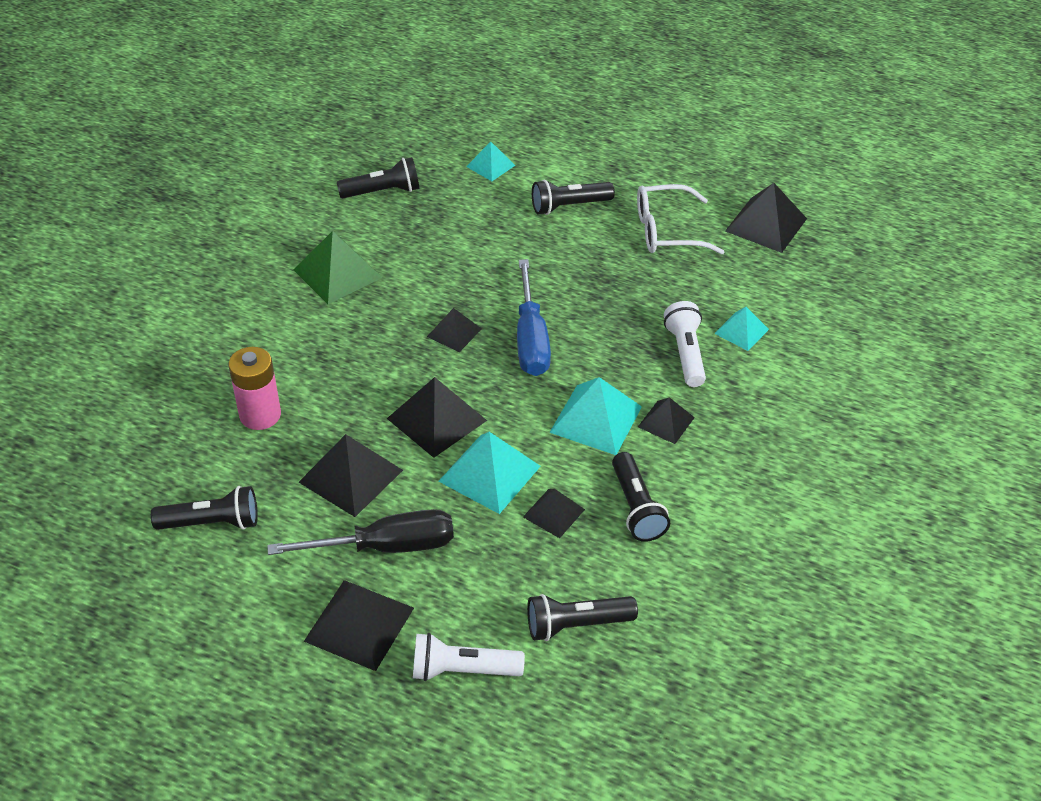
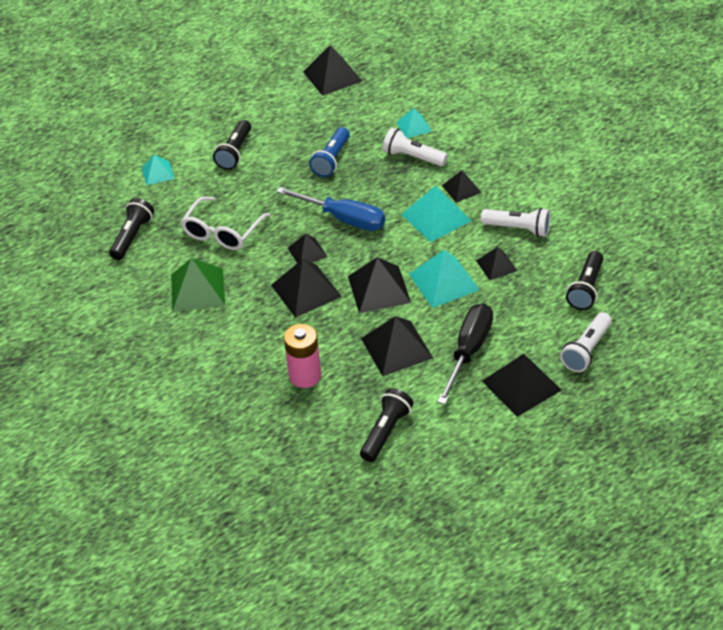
camera: 55 degrees left, 0 degrees up
(392, 358) = (306, 290): none -> black pyramid
(621, 286) = (332, 160): none -> blue flashlight
(636, 508) = (518, 229): black flashlight -> white flashlight
(666, 231) = (299, 119): white glasses -> white glasses (222, 232)

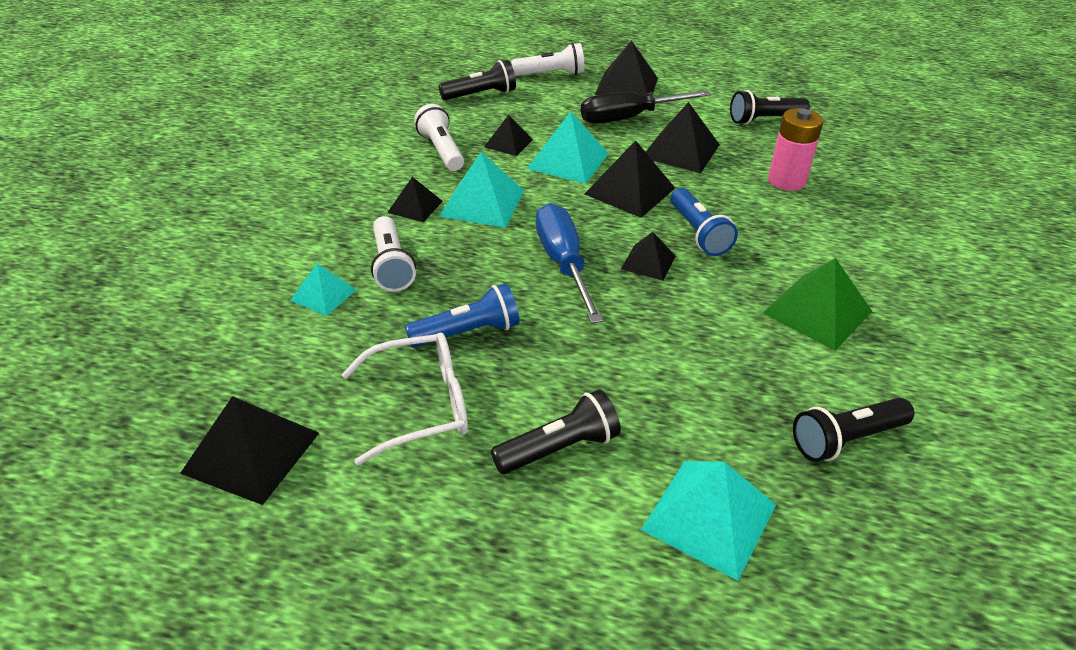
camera: 135 degrees left, 5 degrees down
(157, 173) = (709, 516): turquoise pyramid -> turquoise pyramid, size x1.69
(222, 232) = (715, 351): white glasses -> white glasses (421, 405)
(306, 290) = (698, 233): black pyramid -> blue flashlight

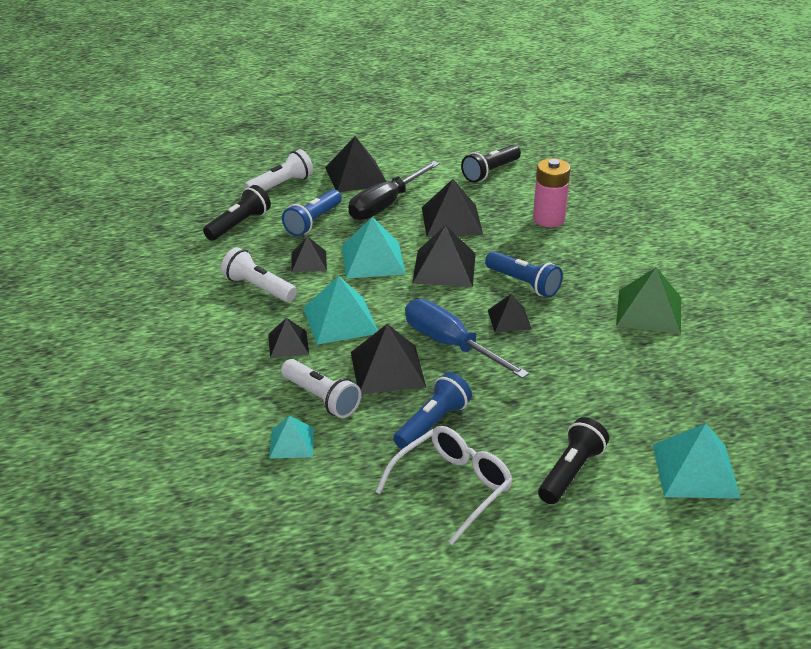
camera: 30 degrees left, 5 degrees down
(251, 452) = (366, 573): black pyramid -> black pyramid (387, 369)
(547, 112) = (313, 222): none -> blue flashlight
(846, 439) = (731, 388): black flashlight -> none

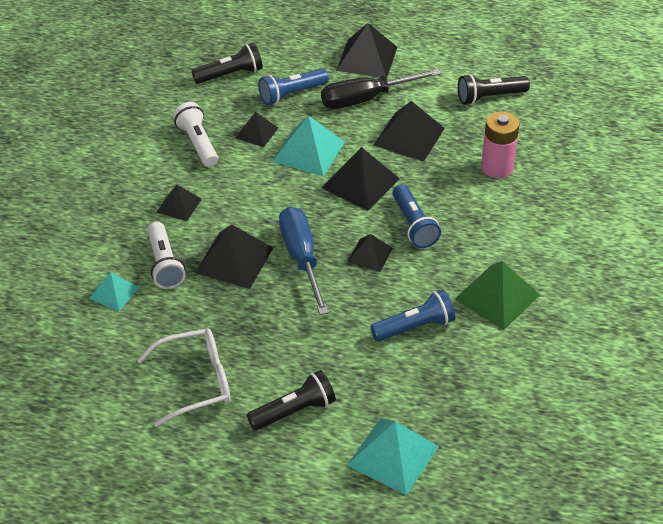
camera: 30 degrees right, 10 degrees up
(281, 185) = (296, 45): white flashlight -> none
(340, 320) = (235, 200): turquoise pyramid -> none
(432, 423) = (227, 322): blue flashlight -> blue flashlight (415, 327)

